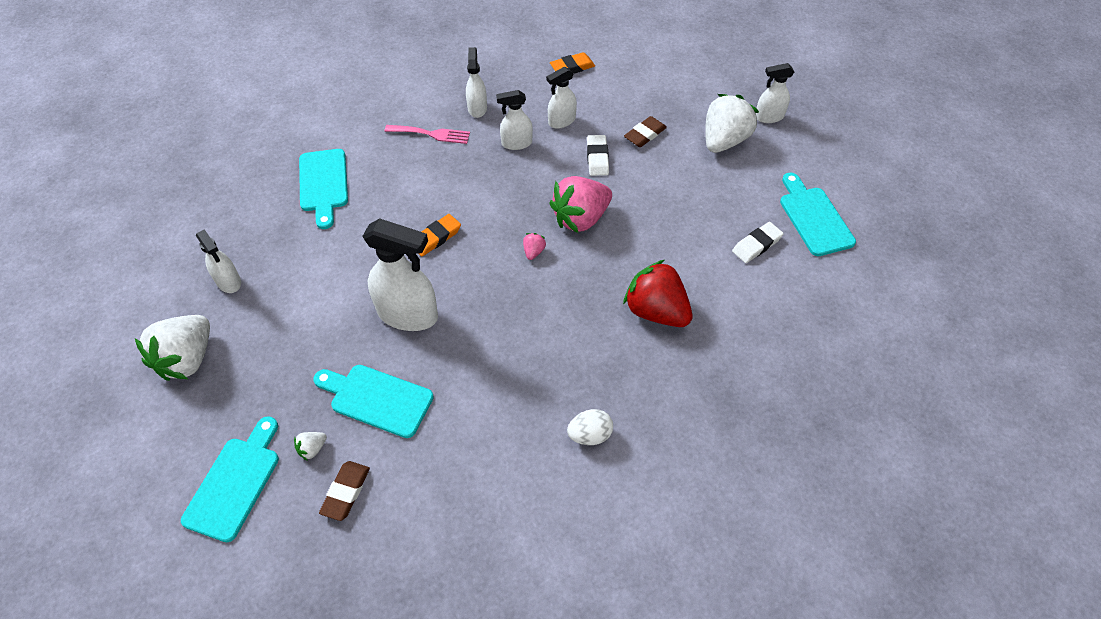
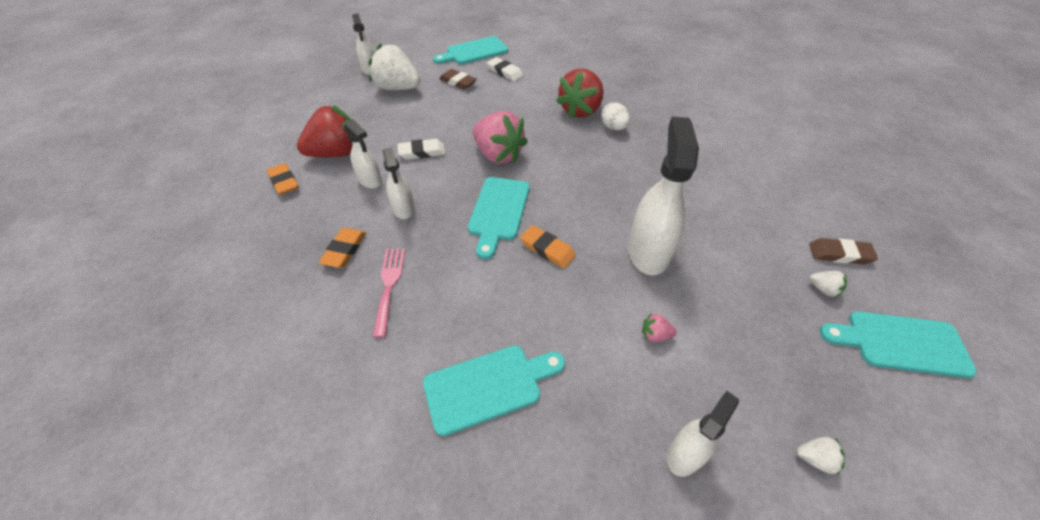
camera: 100 degrees left, 5 degrees down
(187, 359) = (815, 459): white strawberry -> white strawberry, size x0.41
(377, 399) = (746, 254): turquoise cutting board -> turquoise cutting board (498, 212)
(477, 108) = (344, 250): white spray bottle -> orange eraser
(533, 252) = (544, 178): pink strawberry -> pink strawberry (655, 335)
(589, 435) = (698, 131): white egg -> white egg (613, 127)
(608, 97) = (336, 153): none -> red strawberry
(645, 134) = (390, 127): brown eraser -> brown eraser (458, 82)

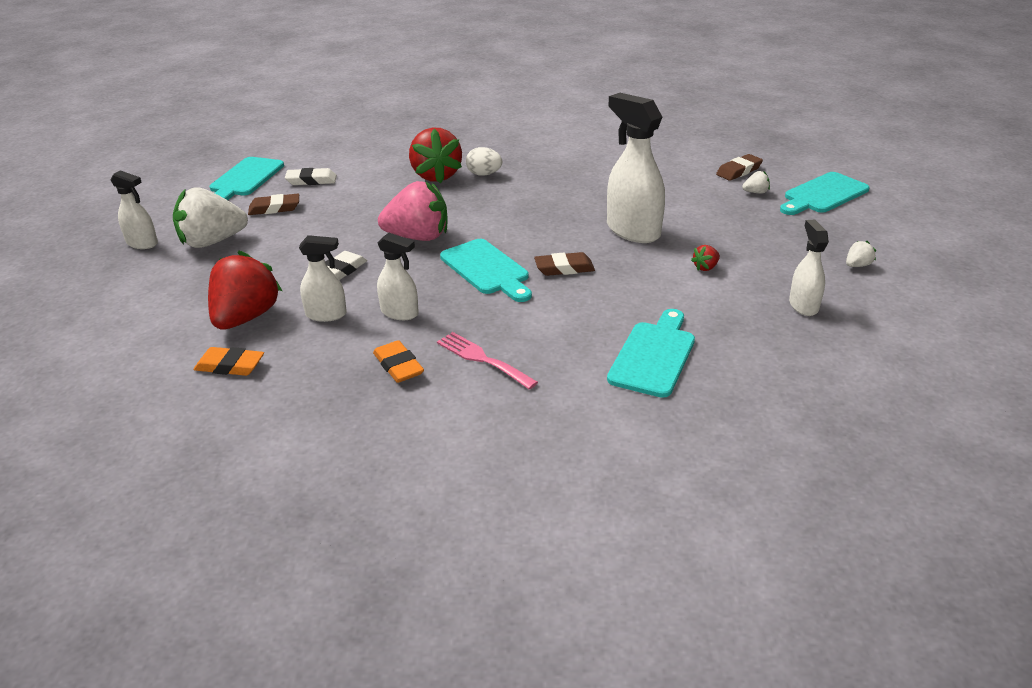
camera: 45 degrees left, 15 degrees down
(547, 249) = (564, 268): orange eraser -> brown eraser
(655, 335) = (705, 267): pink strawberry -> red strawberry

